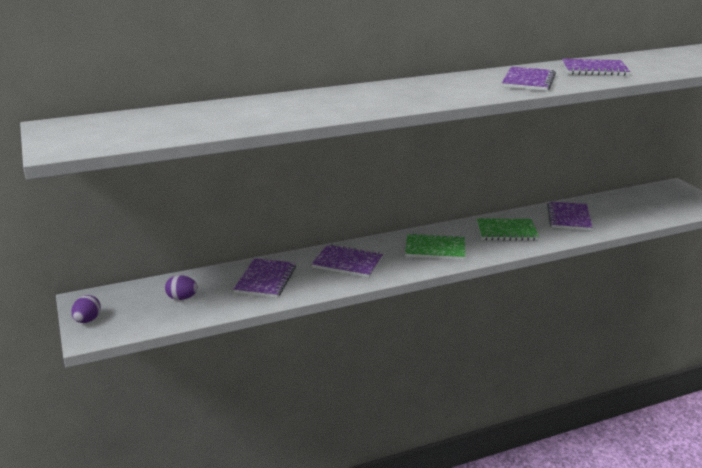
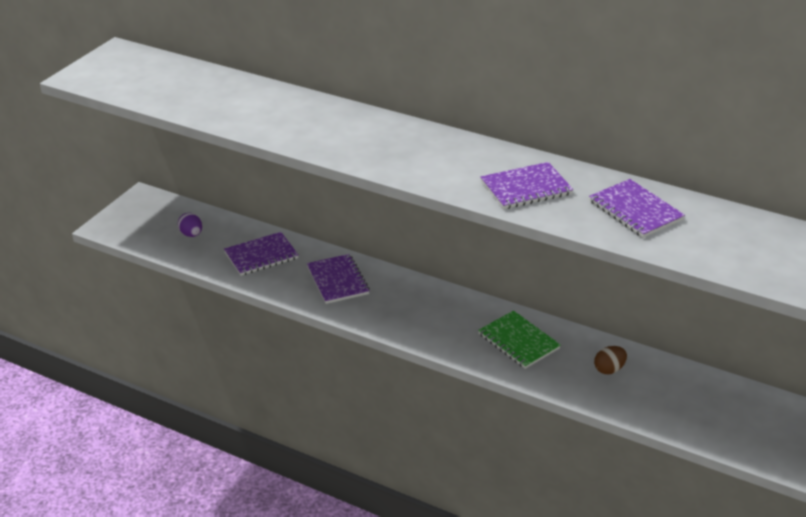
camera: 50 degrees right, 10 degrees up
(87, 320) = (121, 214): purple egg -> none
(435, 249) = (424, 315): green notebook -> none
(568, 217) = (609, 369): purple notebook -> brown egg

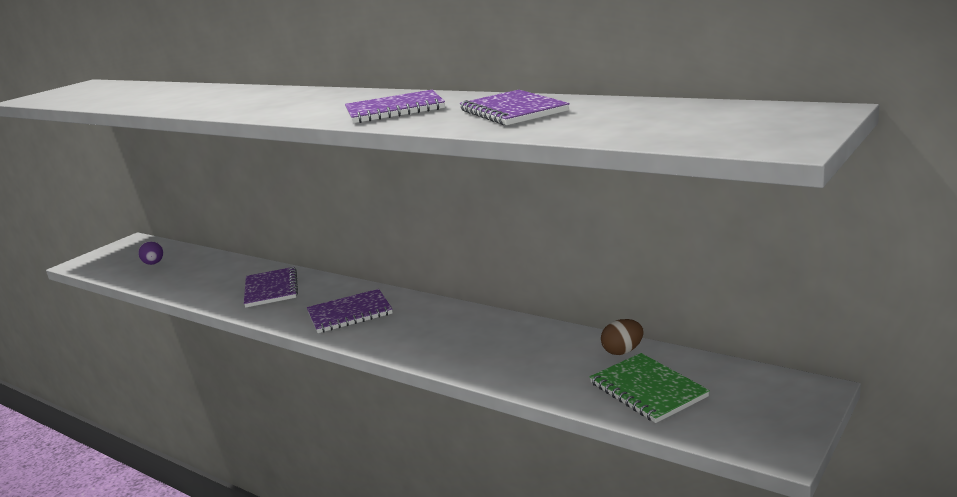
camera: 10 degrees right, 15 degrees down
(261, 256) = (208, 275): purple notebook -> purple notebook (350, 313)
(518, 341) = (438, 329): green notebook -> green notebook (647, 390)
(609, 369) = (536, 350): brown egg -> brown egg (623, 351)

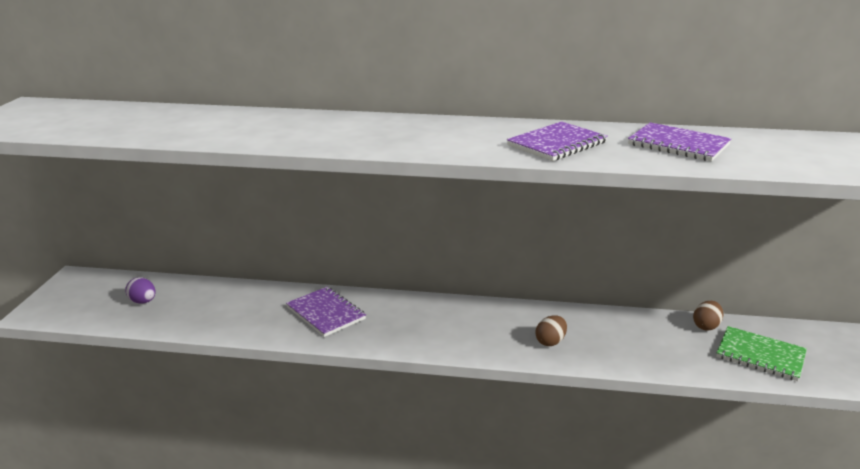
camera: 30 degrees left, 5 degrees up
(350, 313) = (440, 327): purple notebook -> none
(433, 341) = (550, 342): none -> brown egg

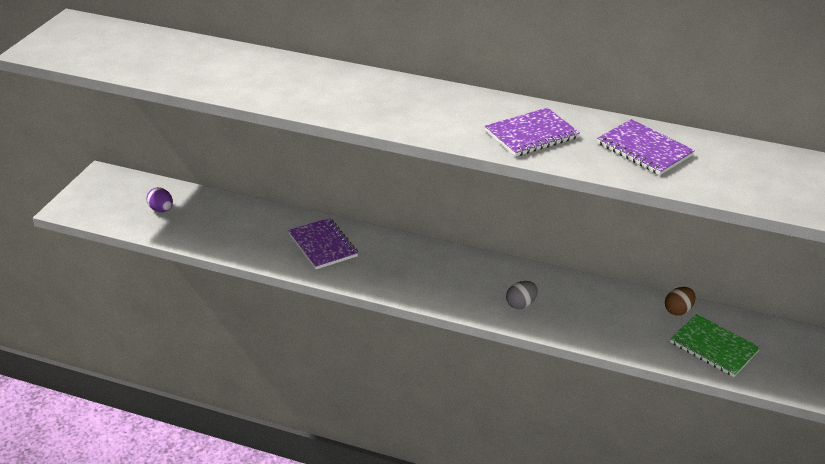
camera: 10 degrees right, 10 degrees up
(550, 342) = (520, 304): brown egg -> grey egg

